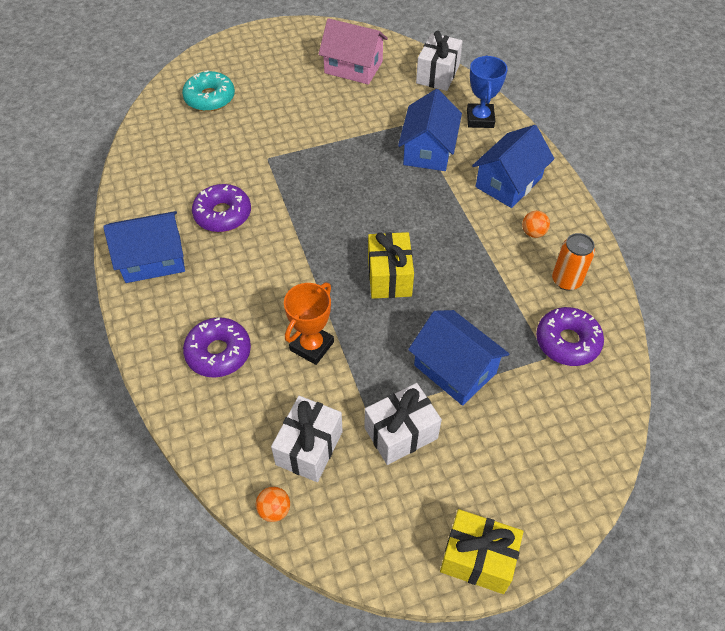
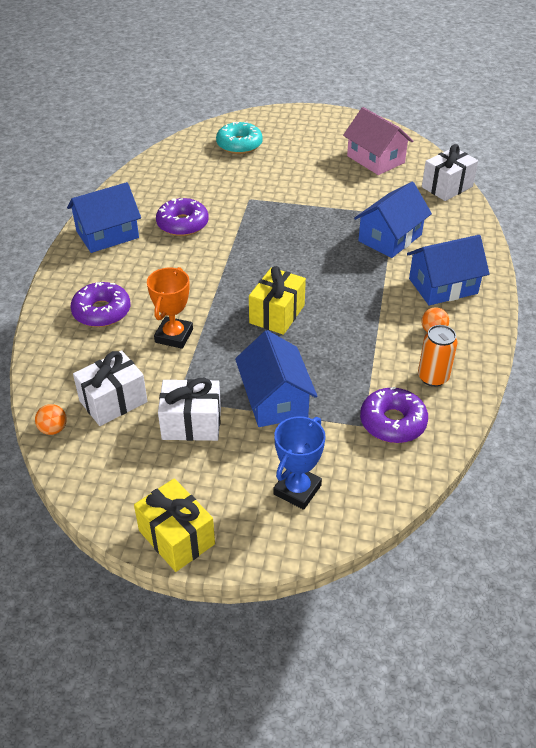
camera: 30 degrees right, 10 degrees down
(153, 259) = (107, 234): blue house -> blue house turned 45 degrees counterclockwise
(312, 346) = (174, 336): orange trophy -> orange trophy turned 45 degrees counterclockwise
(480, 119) = (458, 231): blue trophy -> blue trophy (297, 490)

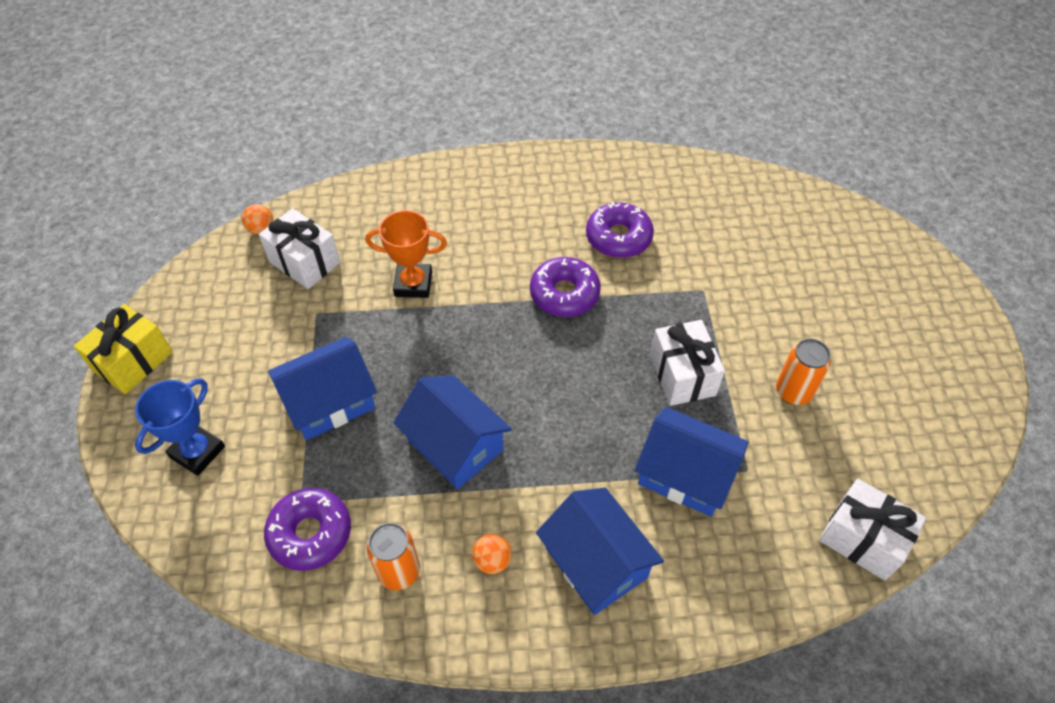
camera: 75 degrees right, 10 degrees up
(102, 312) = (436, 213): purple donut -> purple donut (564, 294)
(107, 234) = (570, 177): blue house -> blue house (455, 445)
(191, 423) = (282, 334): white gift -> white gift (682, 375)
(239, 145) = (826, 249): turquoise donut -> none
(277, 314) = (477, 372): yellow gift -> none
(297, 490) = (197, 452): blue trophy -> blue trophy turned 75 degrees counterclockwise
(343, 184) = (793, 392): none -> orange can
(375, 159) = (886, 423): pink house -> none

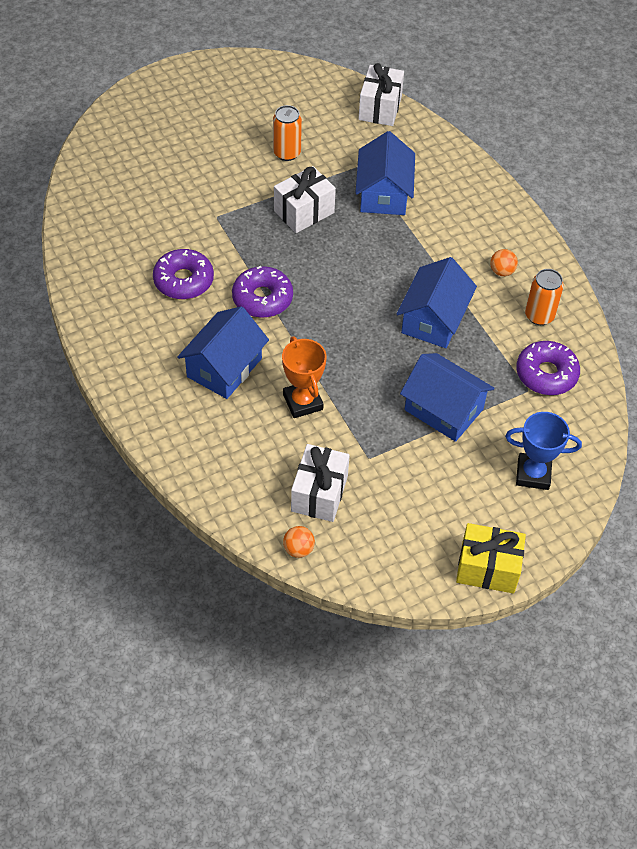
camera: 115 degrees left, 0 degrees up
(596, 562) = (471, 222): blue house -> blue house (224, 367)

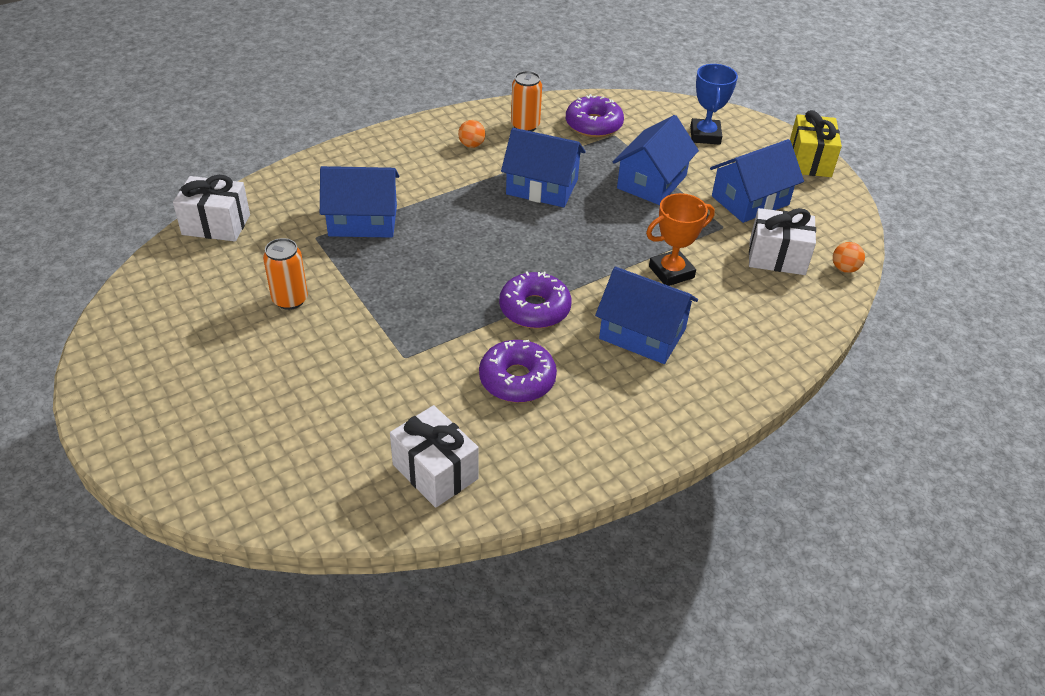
camera: 95 degrees left, 10 degrees down
(304, 212) = (394, 281): white gift -> white gift (435, 471)
(412, 491) = (750, 200): none -> blue house

